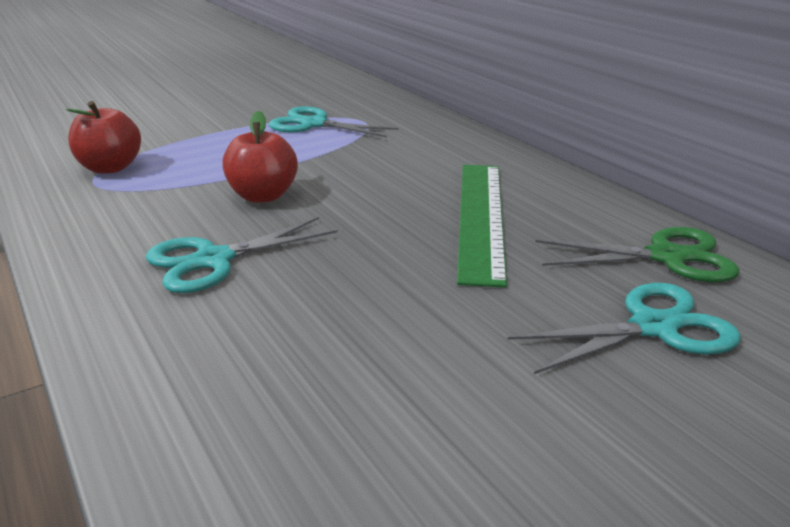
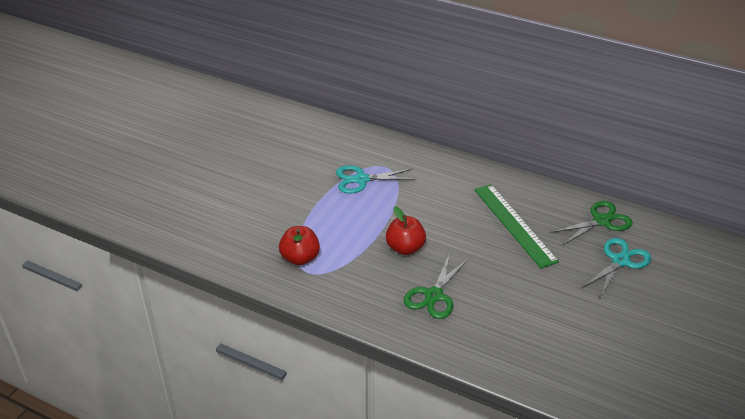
camera: 30 degrees left, 10 degrees up
(214, 260) = (434, 295): turquoise scissors -> green scissors

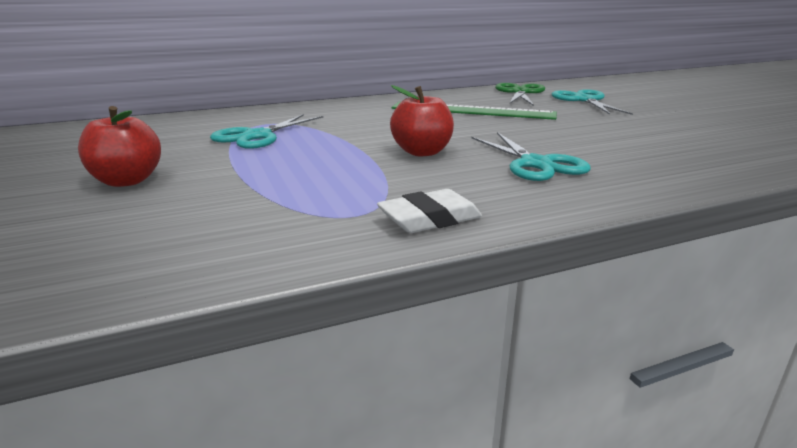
camera: 50 degrees left, 15 degrees down
(300, 258) = (313, 209): red apple -> red apple (127, 181)
(325, 294) = (429, 219): none -> white eraser
(434, 295) = (535, 164): green scissors -> turquoise scissors

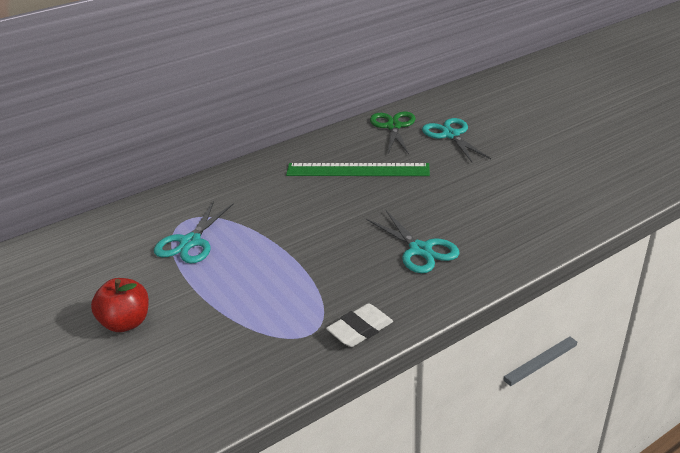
camera: 10 degrees left, 10 degrees up
(422, 152) = (333, 246): red apple -> none

